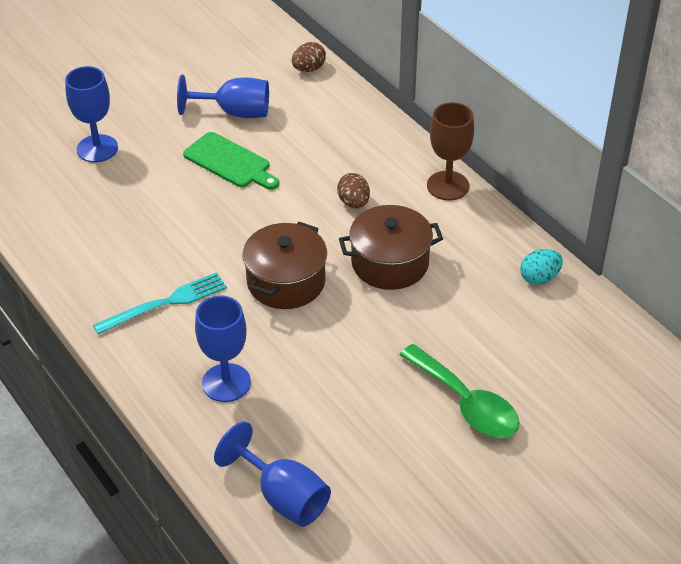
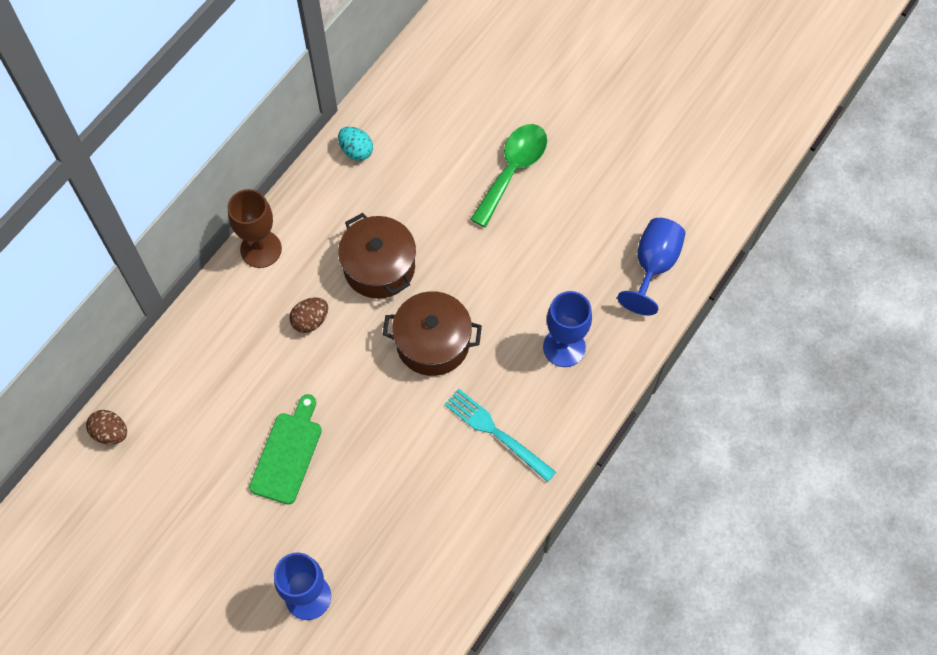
camera: 110 degrees left, 20 degrees up
(235, 113) = (207, 480): blue goblet -> none

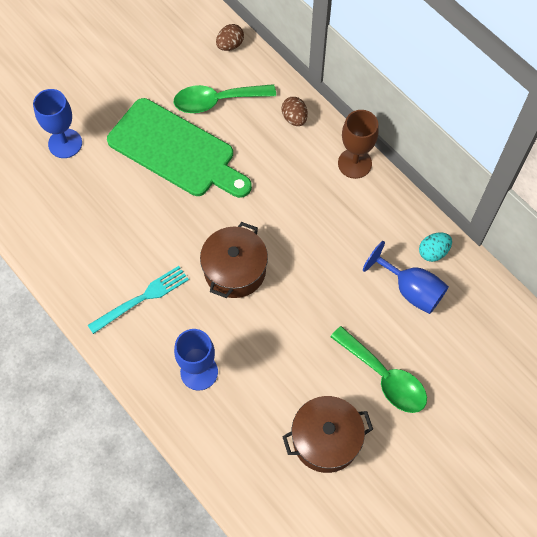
camera: 105 degrees right, 0 degrees up
(203, 425) = (217, 101): none -> green spoon
(287, 453) = (176, 150): green cutting board -> green cutting board, size x1.76
(310, 321) = (280, 186): brown egg -> brown egg (294, 118)
(379, 267) = (315, 245): brown pot -> brown pot (326, 439)
(653, 266) = (254, 474): blue goblet -> blue goblet (411, 290)

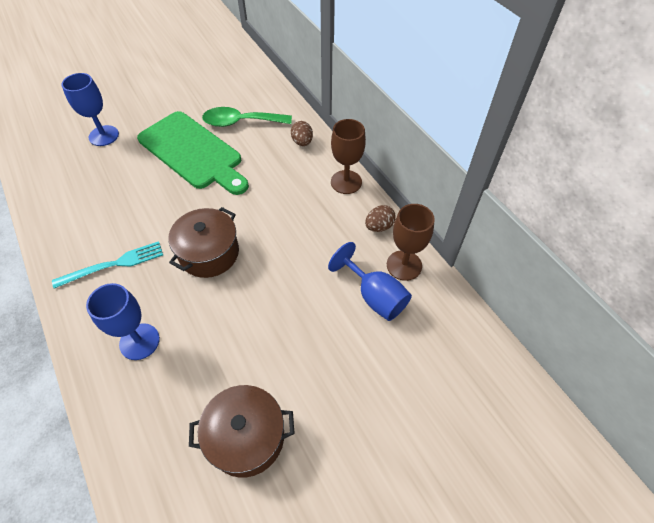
camera: 10 degrees right, 10 degrees down
(230, 45) = (265, 87): brown egg -> brown egg (379, 226)
(384, 377) = (328, 379): green spoon -> none
(433, 252) = (404, 265): turquoise egg -> brown goblet

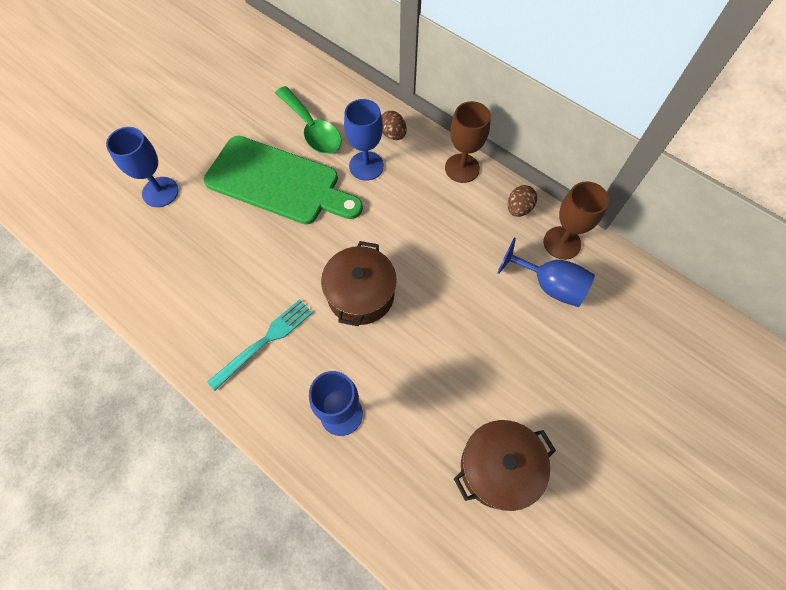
camera: 20 degrees left, 10 degrees up
(241, 122) = (312, 129): green spoon -> green spoon turned 105 degrees counterclockwise
(268, 159) = (366, 166): none -> blue goblet

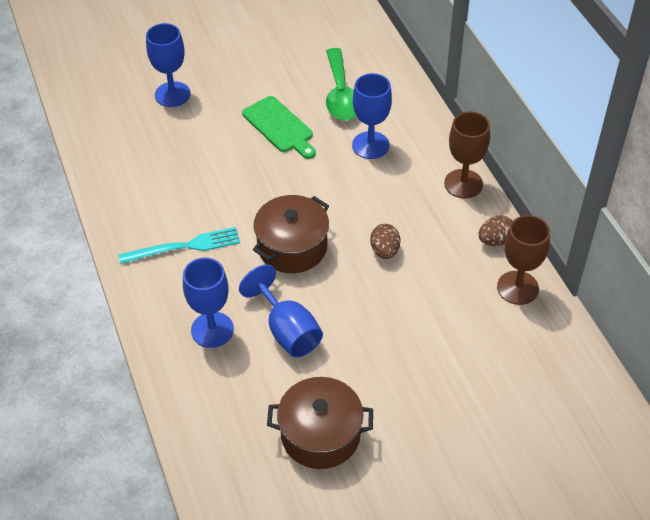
camera: 30 degrees right, 15 degrees down
(278, 182) = (279, 127): green cutting board -> green cutting board, size x0.57
(393, 134) = (415, 128): brown egg -> brown egg (385, 251)
(549, 285) = (477, 317): blue goblet -> blue goblet (287, 331)

